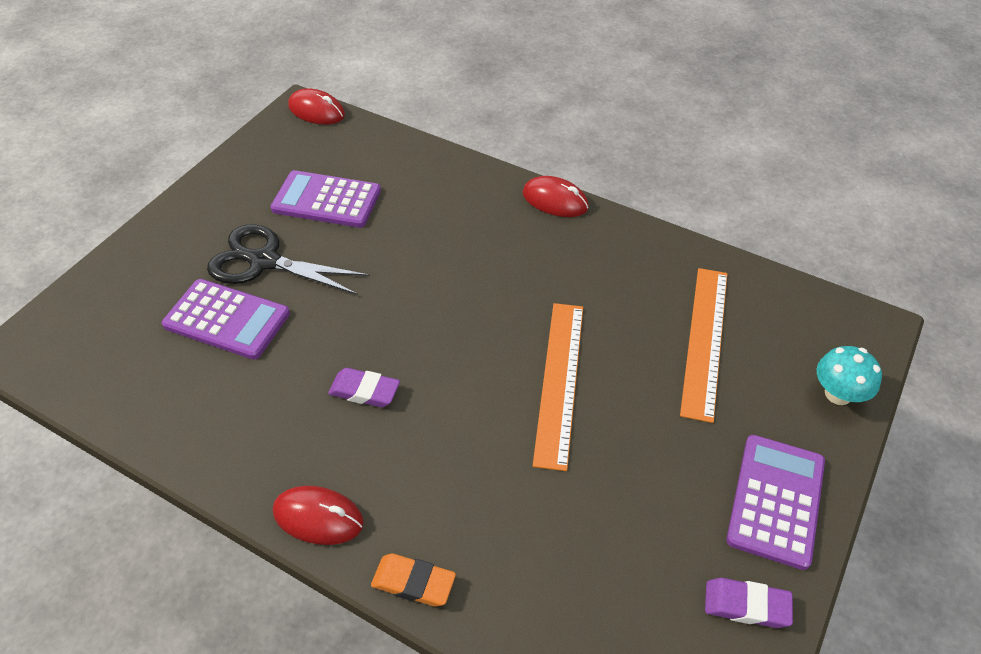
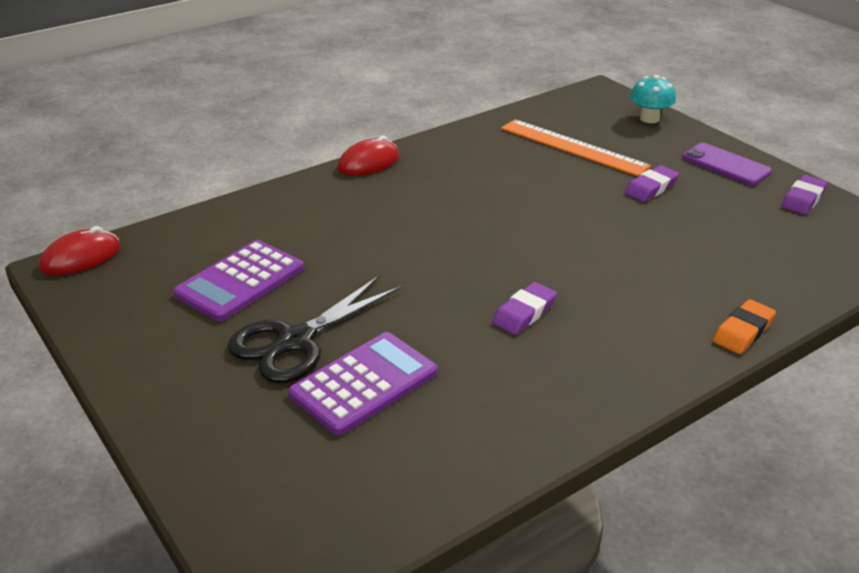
camera: 65 degrees left, 15 degrees down
(318, 517) = (657, 370): red mouse -> none
(559, 381) = (575, 214): orange ruler -> none
(662, 435) = (651, 188): none -> purple eraser
(776, 500) = (726, 165): purple calculator -> purple phone

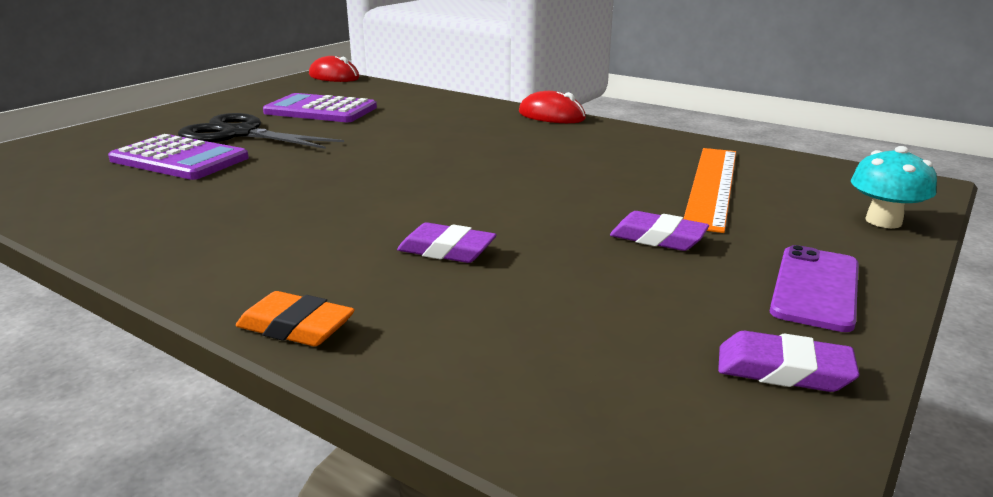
camera: 70 degrees right, 10 degrees down
(524, 313) = (304, 200): purple eraser -> purple eraser (446, 250)

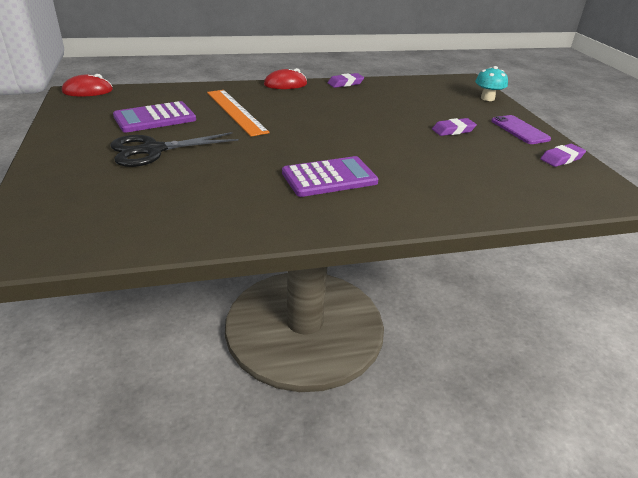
camera: 50 degrees left, 10 degrees up
(179, 159) = (168, 178): purple calculator -> purple calculator (329, 177)
(296, 327) = (443, 216): orange eraser -> none
(446, 250) = (410, 165): purple eraser -> purple eraser (345, 83)
(711, 186) = (420, 101): orange ruler -> orange ruler (235, 111)

